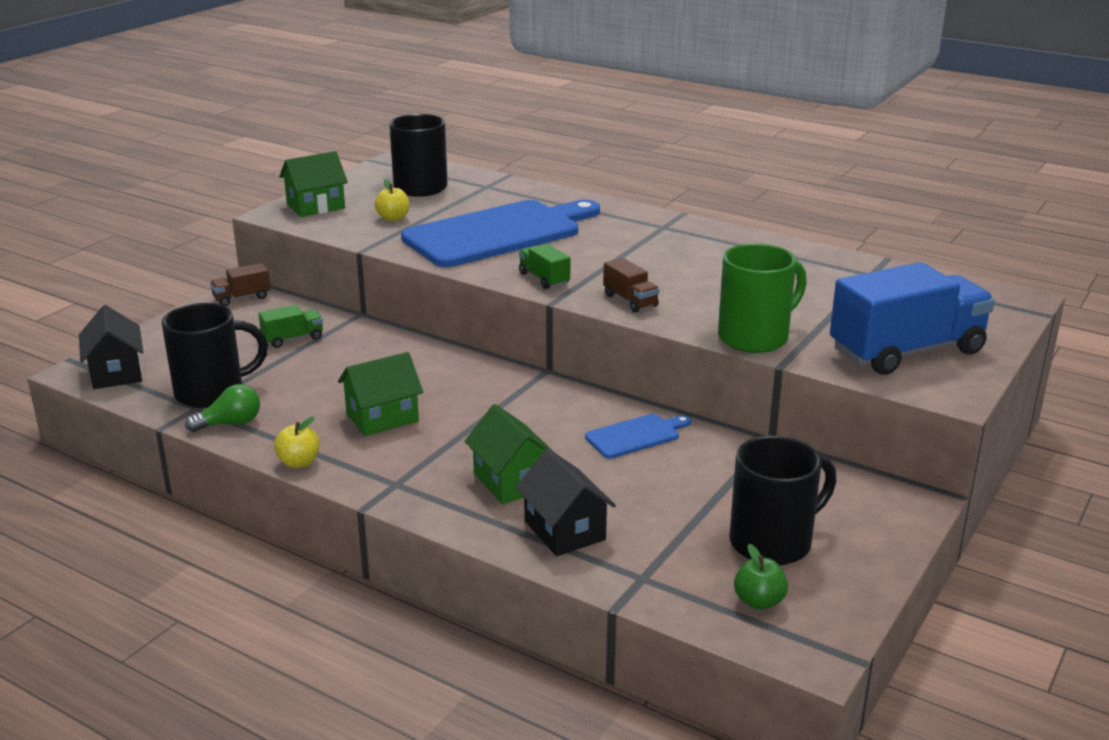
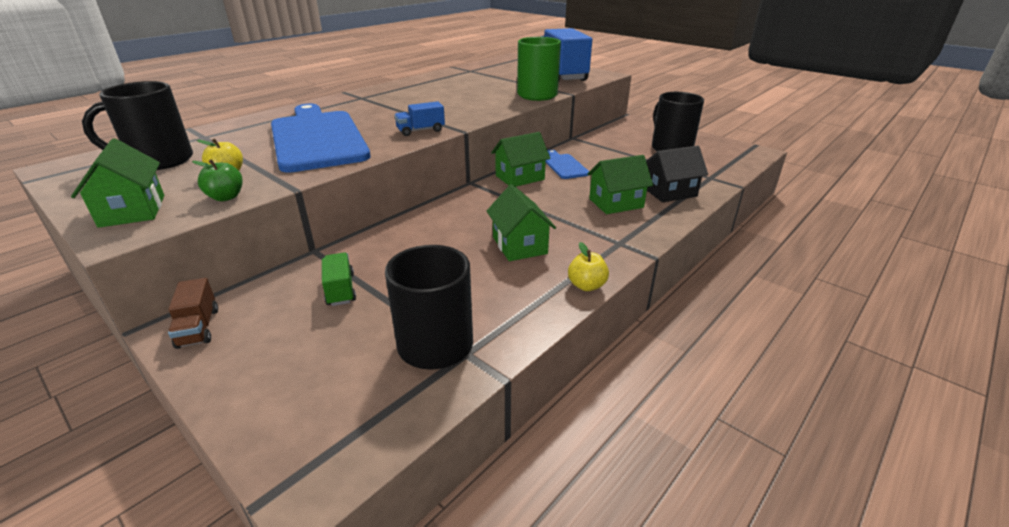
camera: 80 degrees left, 5 degrees up
(116, 373) = (339, 436): black house -> none
(230, 423) = (508, 327): green light bulb -> none
(544, 279) = (421, 131): green truck -> blue truck
(575, 403) = (520, 177): none -> green house
(630, 300) = (472, 113): brown truck -> none
(759, 601) = (721, 156): green apple -> green apple (226, 197)

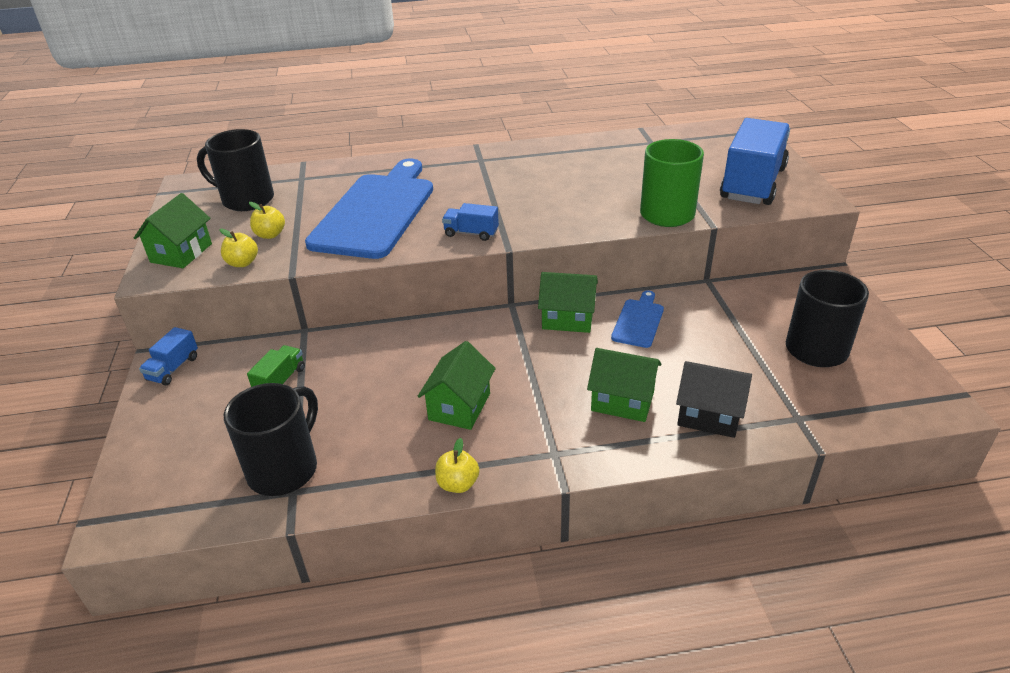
camera: 40 degrees right, 5 degrees up
(198, 328) = (173, 368): brown truck -> blue truck
(226, 197) = (242, 263): green apple -> yellow apple

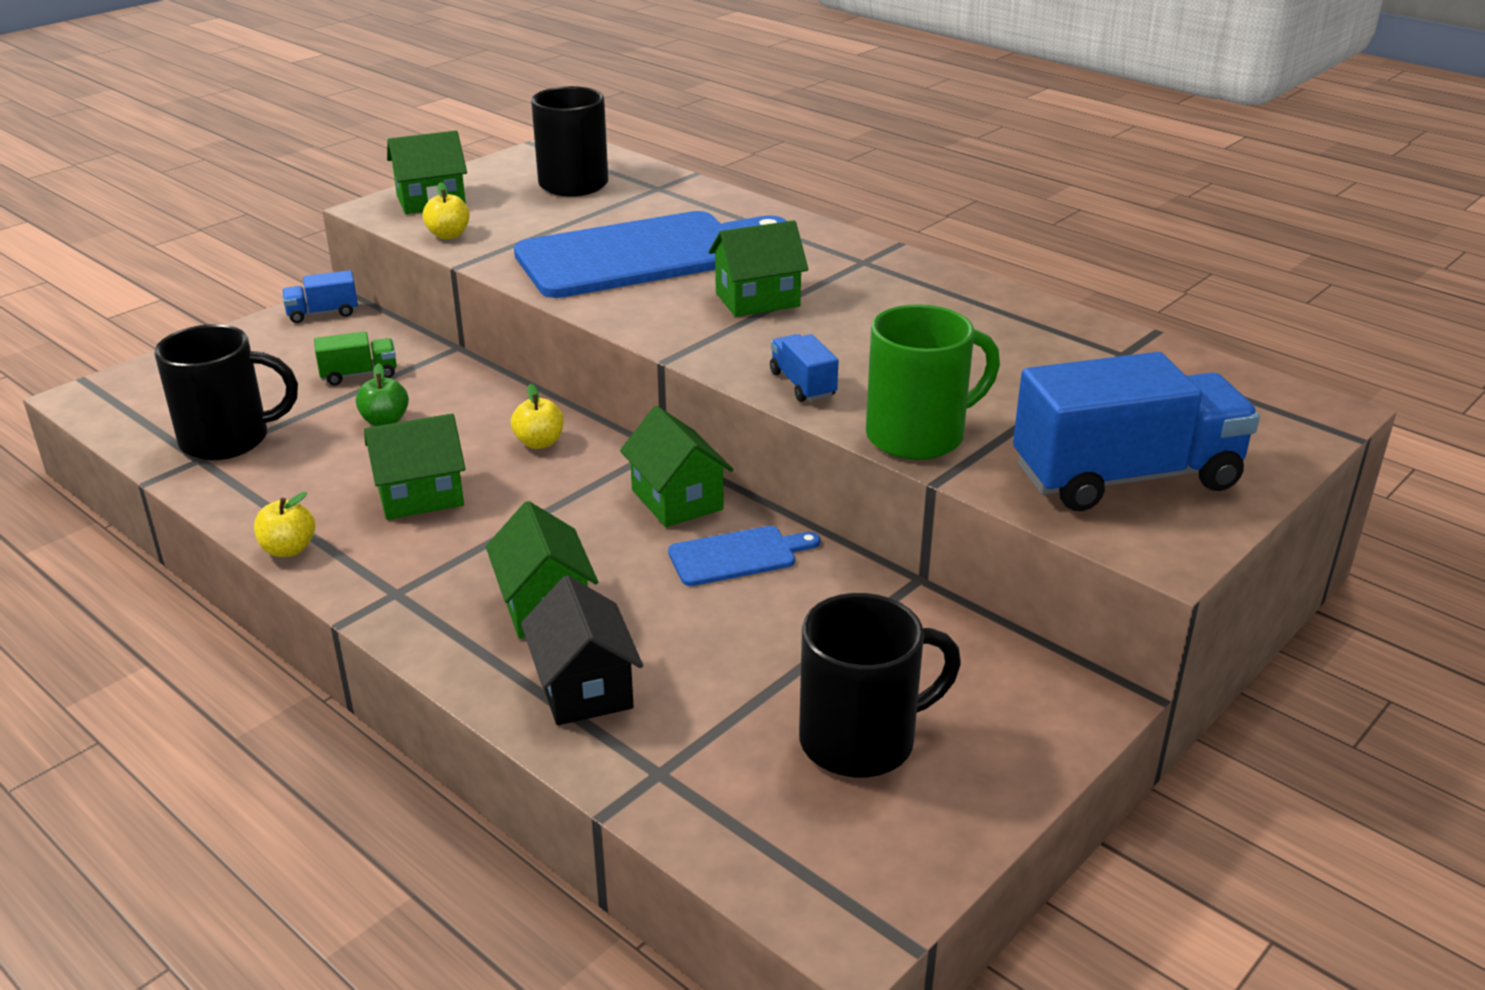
camera: 50 degrees right, 5 degrees down
(270, 235) = (519, 224): yellow apple -> yellow apple (539, 443)
(354, 390) = (385, 421): none -> green apple
(471, 233) = (671, 325): blue truck -> blue truck (802, 384)
(479, 200) = (757, 299): none -> green house

